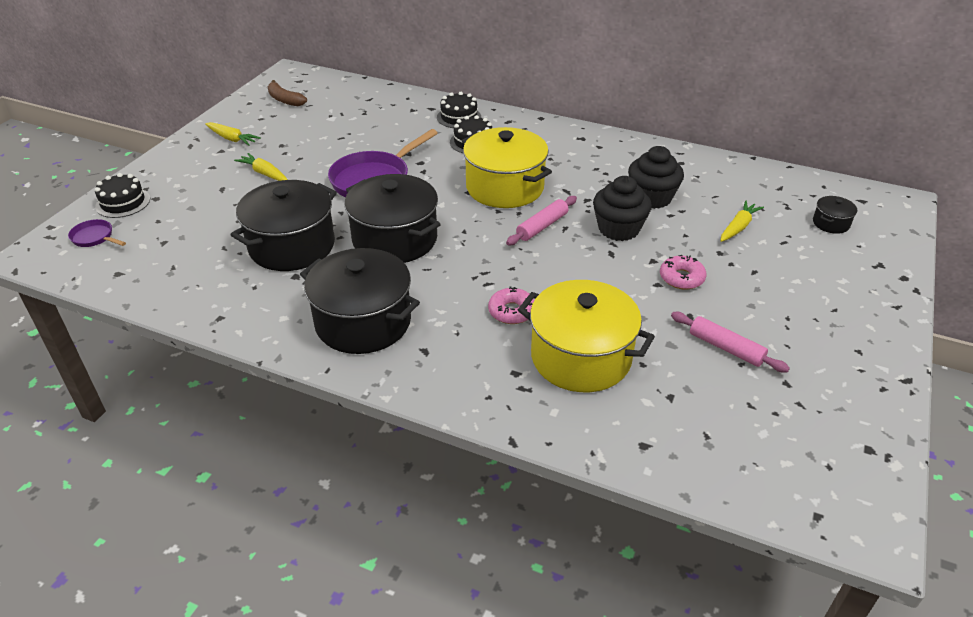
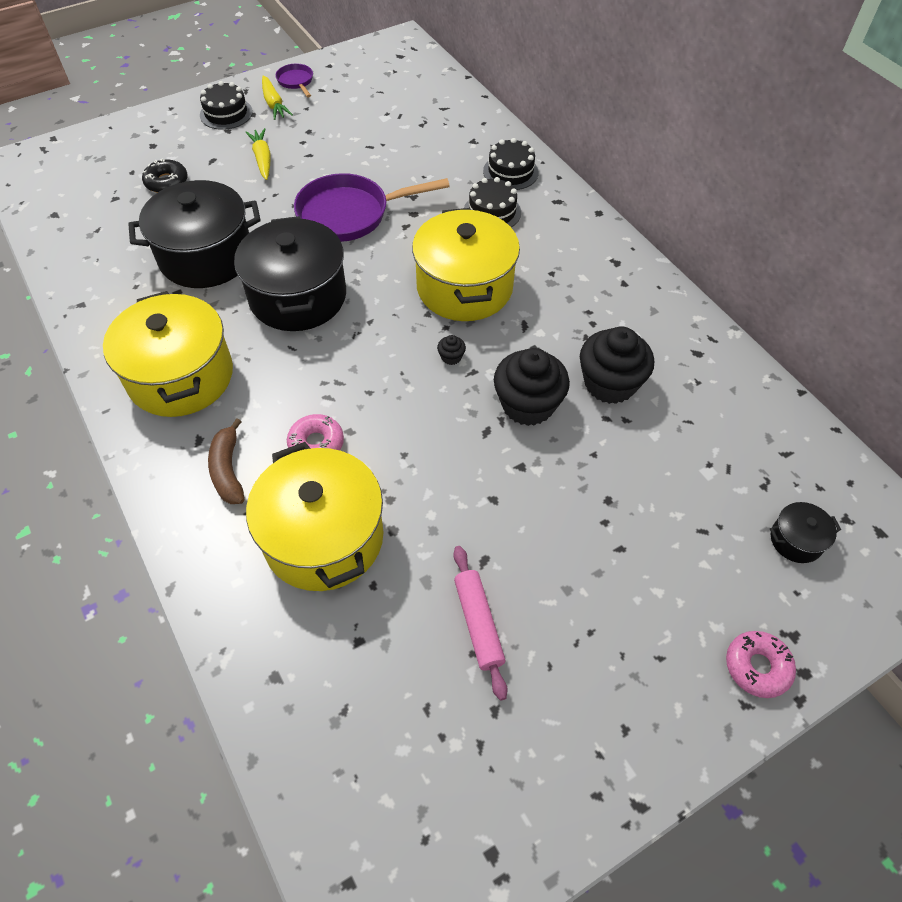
camera: 35 degrees right, 15 degrees up
(94, 238) = (72, 166): purple pan -> purple pan (296, 81)
(123, 202) = (125, 138): black cake -> black cake (226, 113)
(198, 215) = (166, 182): none -> black donut
(285, 100) = (364, 75): brown banana -> brown banana (228, 470)
(363, 322) = (181, 376): black pot -> yellow pot
(542, 226) = (451, 357): pink rolling pin -> black cupcake
(681, 278) = (528, 507): pink donut -> pink donut (757, 667)
(738, 227) = (669, 479): yellow carrot -> none

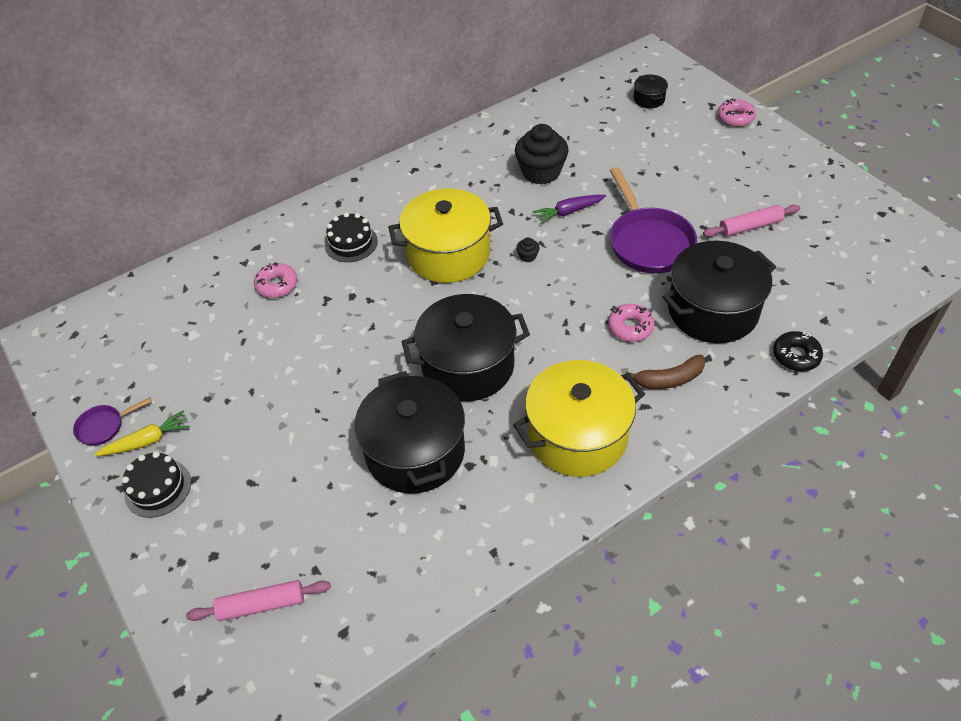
camera: 90 degrees left, 5 degrees down
(98, 172) = (261, 605): none -> pink rolling pin
(166, 182) = (288, 520): black donut -> black donut (796, 356)
(262, 159) = (254, 433): yellow carrot -> none
(323, 537) = (712, 310): yellow pot -> black pot
(349, 214) = (351, 343): purple pan -> purple pan (648, 242)
(438, 163) = (277, 285): none -> pink donut
(510, 172) = (295, 234): black cake -> none
(528, 405) = (568, 212): black cupcake -> purple carrot

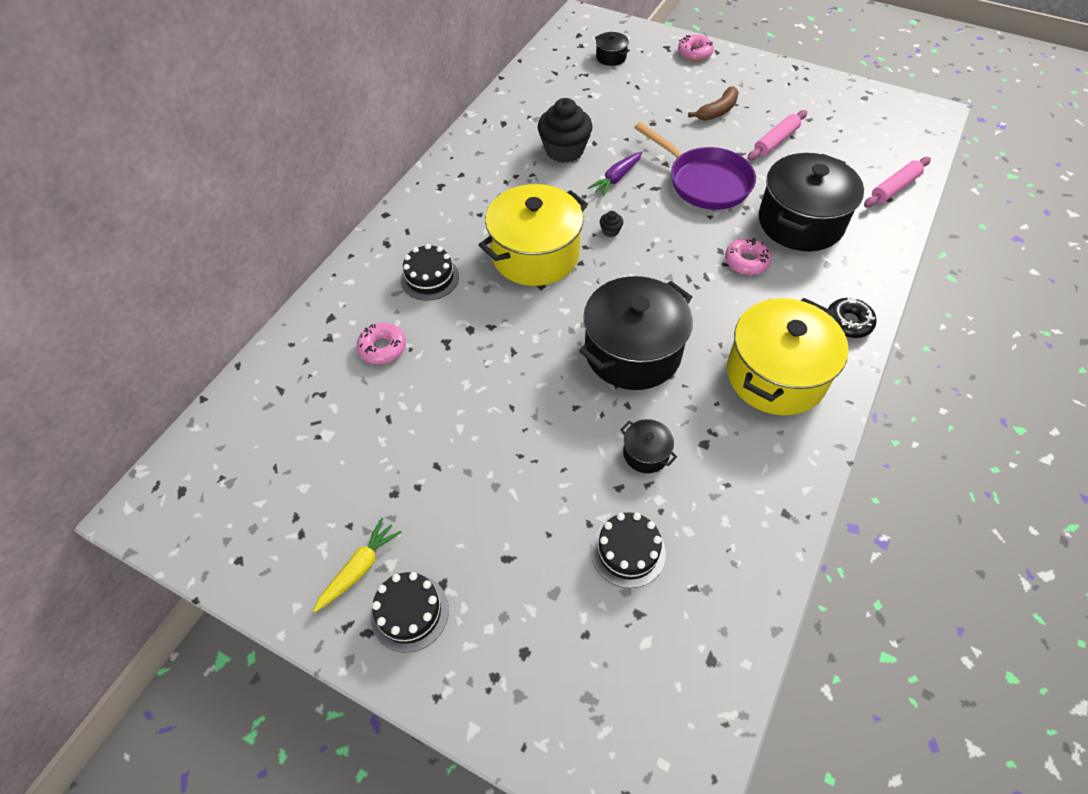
camera: 30 degrees left, 5 degrees up
(104, 426) = (296, 576): purple pan -> none
(261, 605) = (612, 676): pink rolling pin -> pink rolling pin (894, 188)
(343, 520) = (628, 551): none -> black cake
(415, 452) = (646, 453): black pot -> black pot, size x0.44
(669, 379) = (811, 294): brown banana -> brown banana (717, 111)
(796, 356) = (891, 236): black donut -> black donut (848, 322)

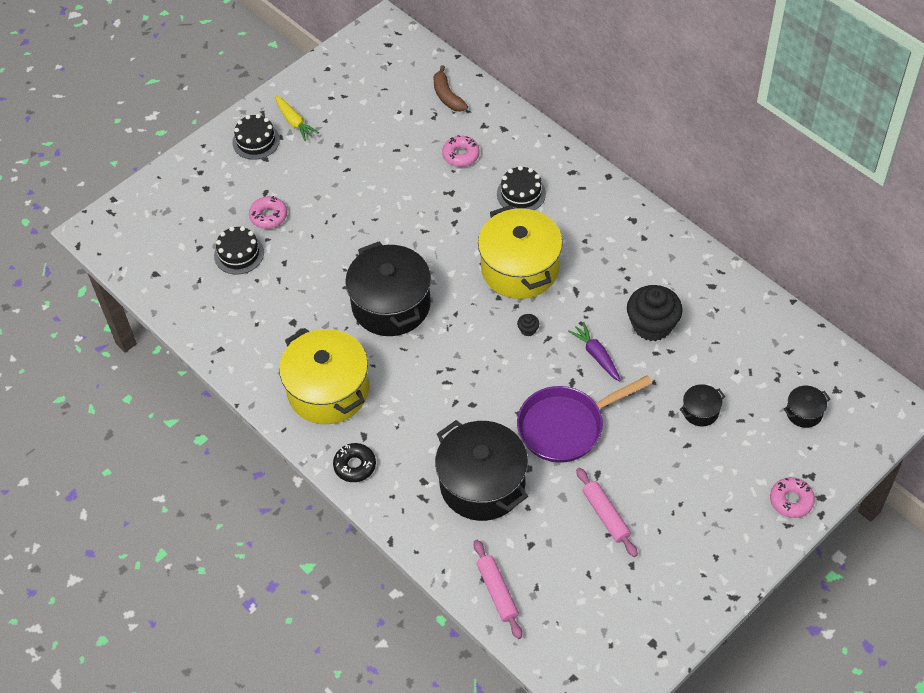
camera: 110 degrees right, 0 degrees up
(646, 453) = (302, 285): black pot -> black pot (700, 411)
(717, 111) = (673, 481): brown banana -> brown banana (447, 96)
(746, 261) = (451, 419): pink donut -> pink donut (268, 216)

